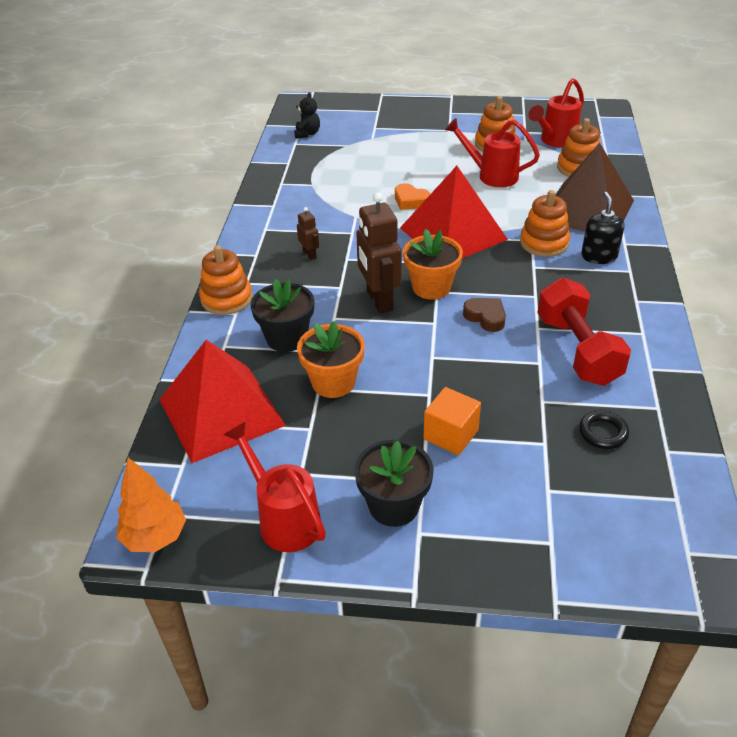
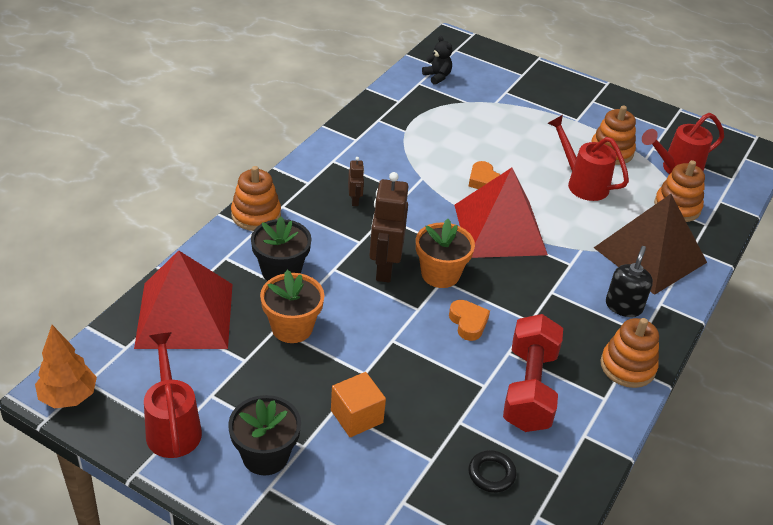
camera: 20 degrees right, 0 degrees up
(307, 134) = (437, 77): black teddy bear -> black teddy bear turned 60 degrees counterclockwise
(485, 317) = (468, 323): brown heart -> orange heart
(544, 243) = (580, 272): orange stacking toy -> orange stacking toy (627, 366)

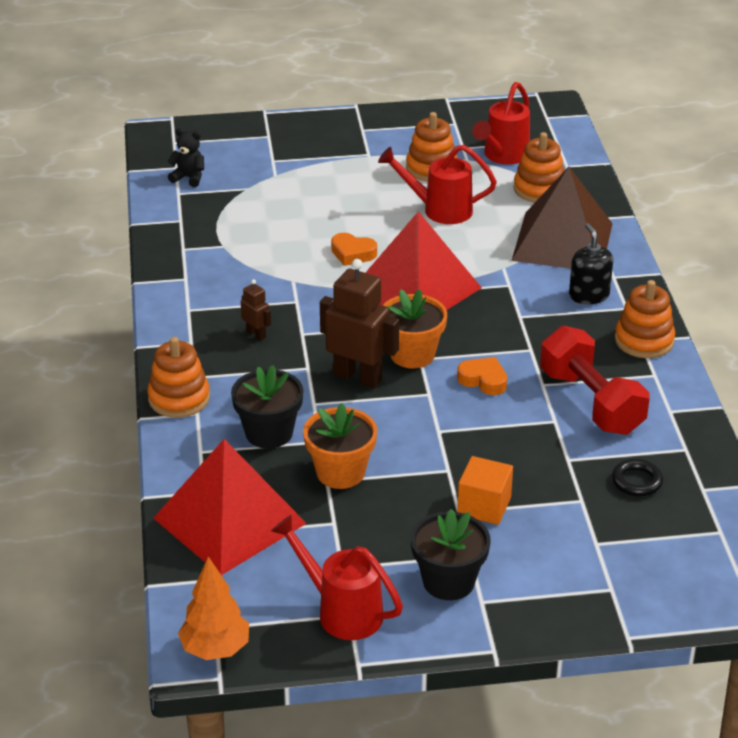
camera: 35 degrees left, 5 degrees down
(384, 268) = (358, 377): brown robot -> brown robot turned 150 degrees clockwise

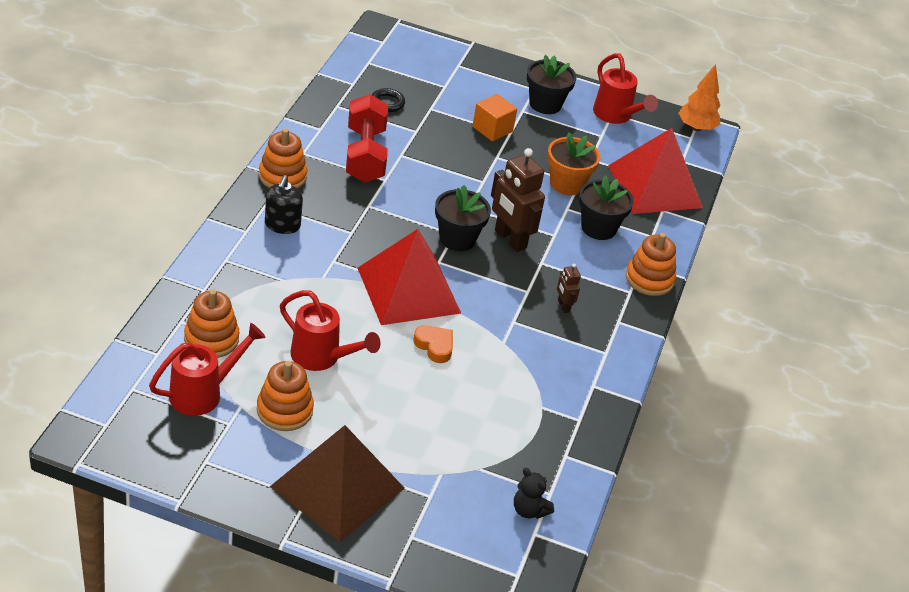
camera: 160 degrees left, 5 degrees up
(412, 354) = (457, 238): orange flower pot -> black flower pot
(483, 380) = (423, 199): orange heart -> none
(562, 241) = (250, 278): brown pyramid -> brown pyramid (337, 487)

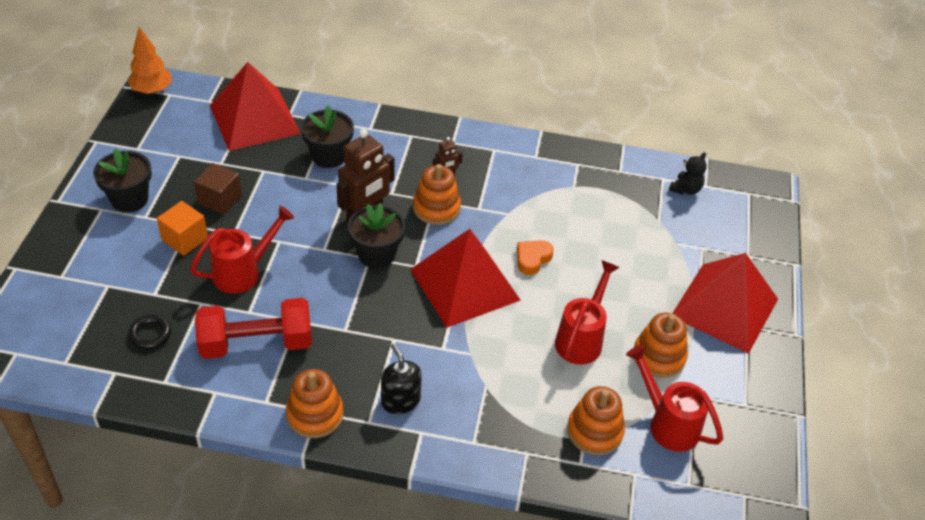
camera: 95 degrees left, 5 degrees up
(282, 225) = (400, 400): black soap dispenser -> black soap dispenser turned 120 degrees counterclockwise
(337, 487) = (725, 307): brown pyramid -> red pyramid
(540, 153) = (220, 200): none -> brown cube
(567, 184) = (266, 179): orange flower pot -> none
(615, 116) = (142, 146): red watering can -> red watering can (243, 272)
(649, 279) = (390, 123): orange stacking toy -> orange stacking toy (436, 208)

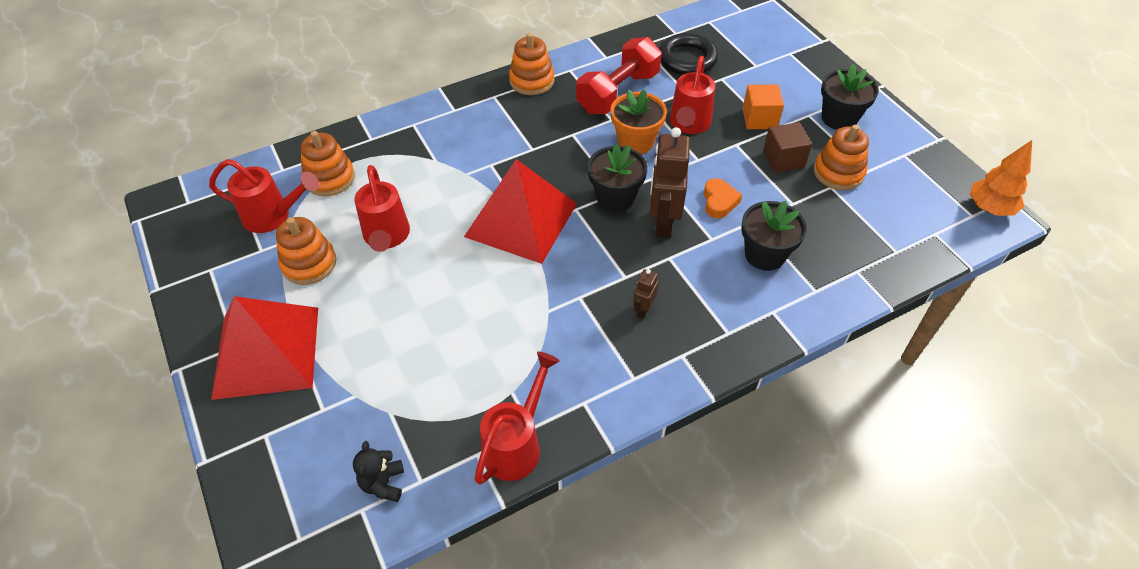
camera: 145 degrees right, 5 degrees up
(150, 334) = (687, 59): black ring -> black ring, size x1.74
(254, 119) = (873, 244): red pyramid -> none
(304, 287) = (636, 141): none -> orange flower pot
(400, 400) = (486, 118): black soap dispenser -> none
(436, 208) = (615, 270): orange stacking toy -> orange stacking toy (838, 172)
(532, 259) = (484, 279): orange heart -> orange heart (719, 201)
(593, 162) = (516, 444): none -> red watering can

